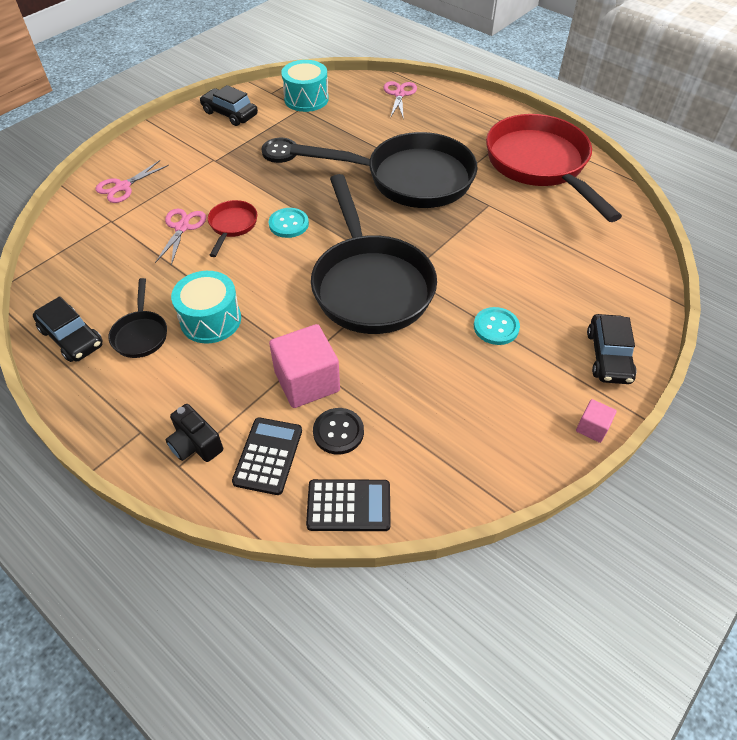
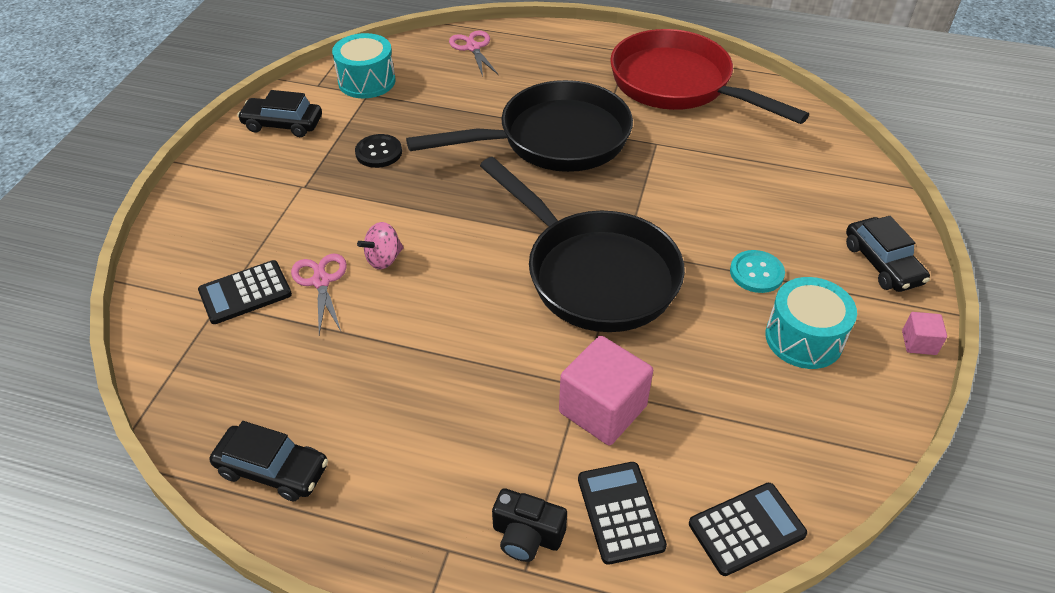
camera: 25 degrees left, 5 degrees down
(123, 187) = (204, 256): pink scissors -> none
(131, 219) = (245, 293): none -> black calculator
(141, 334) = (362, 430): black pan -> none
(211, 320) = (438, 380): turquoise drum -> turquoise drum (803, 338)
(232, 226) = (383, 259): red pan -> pink spinning top
(288, 224) = (451, 234): turquoise button -> none
(338, 432) = (677, 452): black button -> none

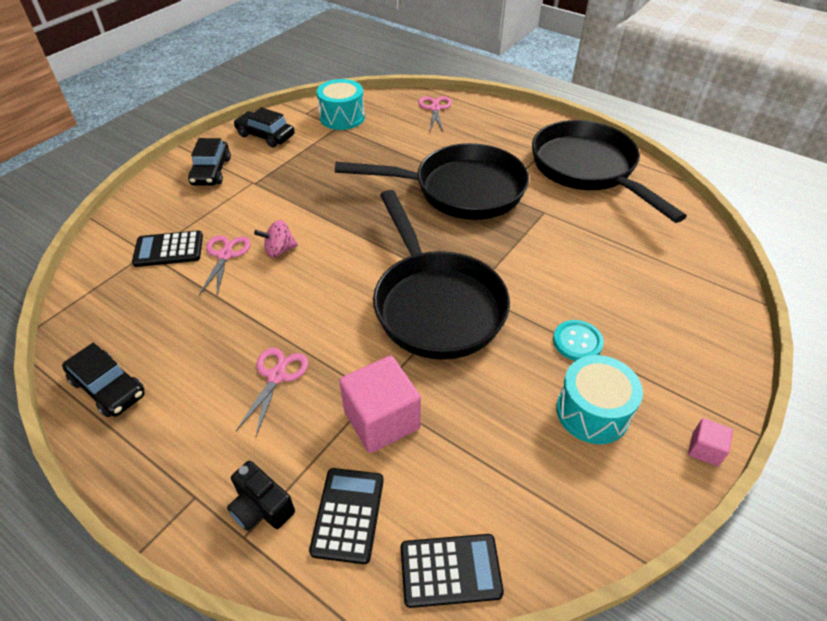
camera: 20 degrees right, 0 degrees up
(379, 152) = (321, 170): black button -> none
(464, 399) = (276, 376): none -> pink scissors
(678, 85) = (587, 170): red pan -> black pan
(882, 263) = (702, 365): black car -> black car (211, 171)

